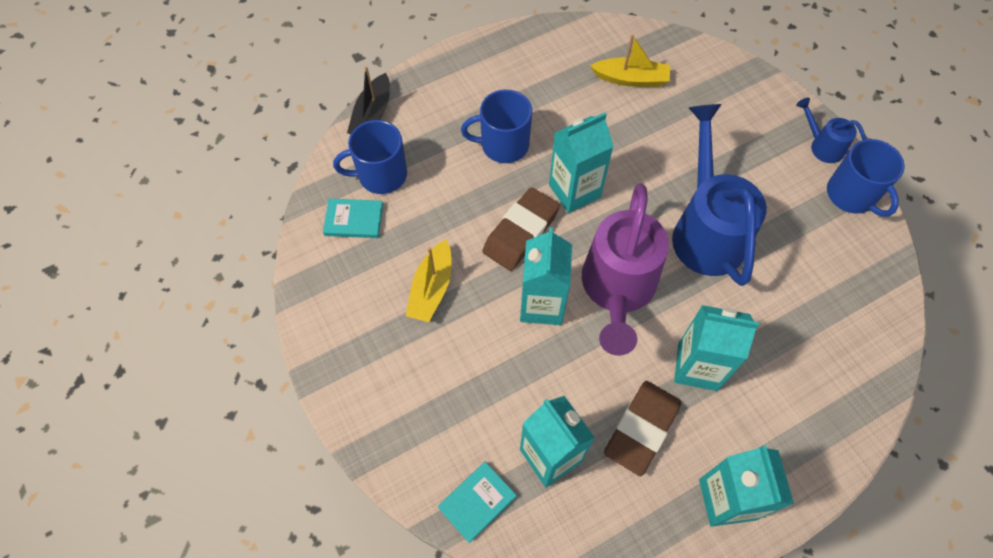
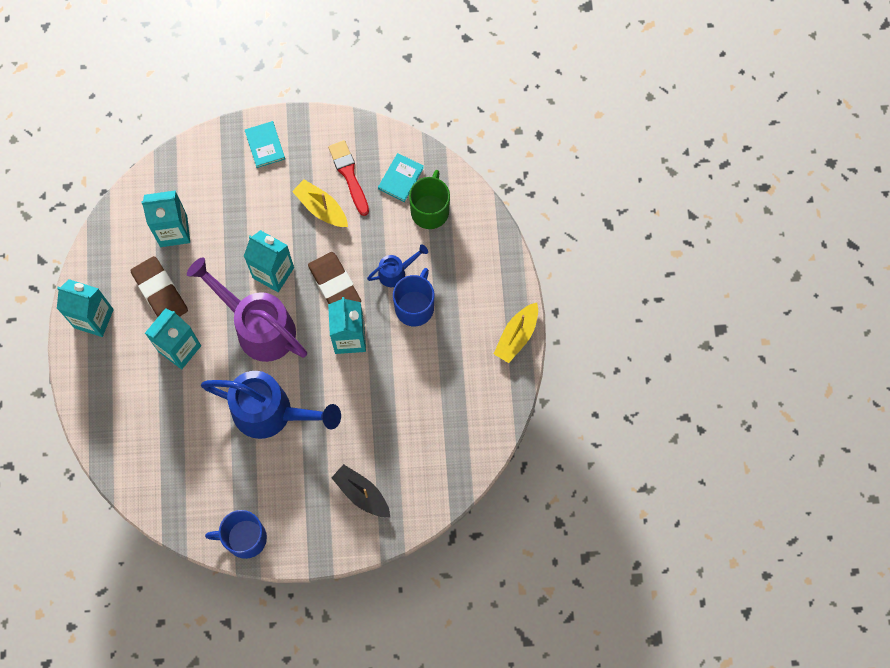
camera: 115 degrees right, 10 degrees up
(372, 115) = (489, 224): black boat -> black boat (362, 494)
(373, 276) = (349, 175): none -> red brush
(381, 175) = (430, 210): blue mug -> green mug
(477, 502) = (169, 177): turquoise book -> turquoise book (265, 145)
(631, 79) = (430, 434): yellow boat -> yellow boat (516, 336)
(822, 146) = (295, 545): blue watering can -> blue watering can (396, 272)

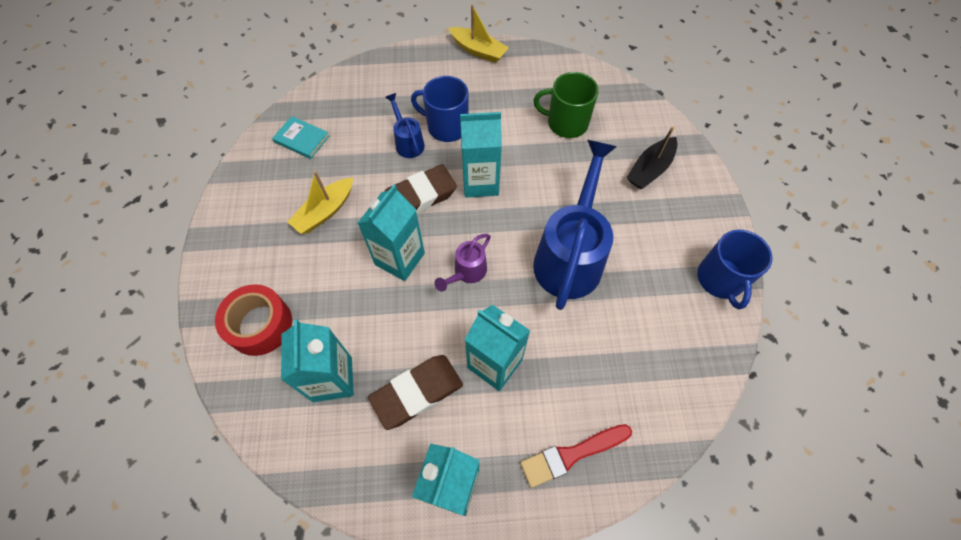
camera: 90 degrees left, 10 degrees down
(219, 173) = (260, 325): none -> red tape
(259, 327) = (467, 272): purple watering can -> purple watering can, size x0.47
(265, 145) = (233, 272): turquoise book -> none
(349, 175) = (289, 185): red brush -> red brush (571, 454)
(430, 210) = (341, 114): green mug -> green mug (566, 123)

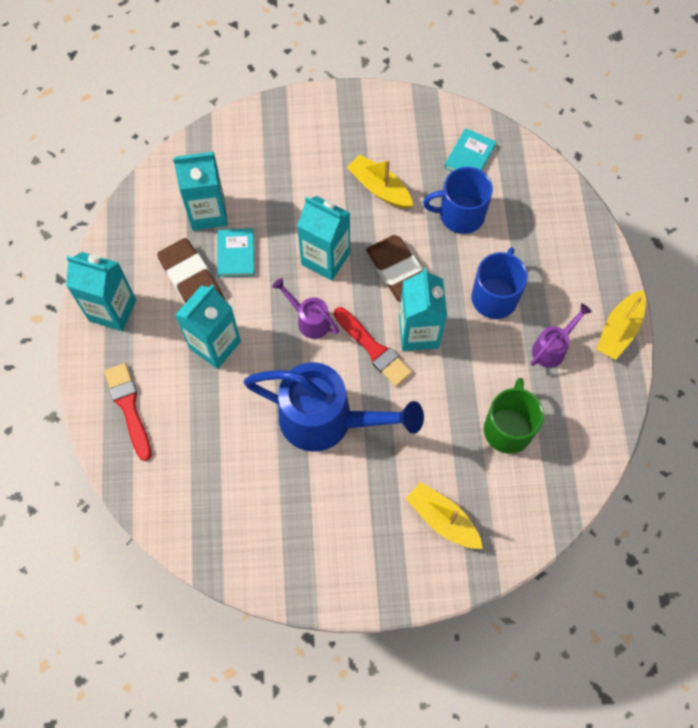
camera: 90 degrees right, 5 degrees up
(260, 325) = (260, 150): red tape -> none
(387, 346) = (236, 254): none -> turquoise book
(408, 142) = (470, 258): blue watering can -> none
(494, 91) = (552, 348): none -> purple watering can
(497, 218) = (373, 349): none -> red brush
(650, 169) = (442, 519): black boat -> yellow boat
(720, 279) = (297, 576): blue mug -> blue mug (460, 215)

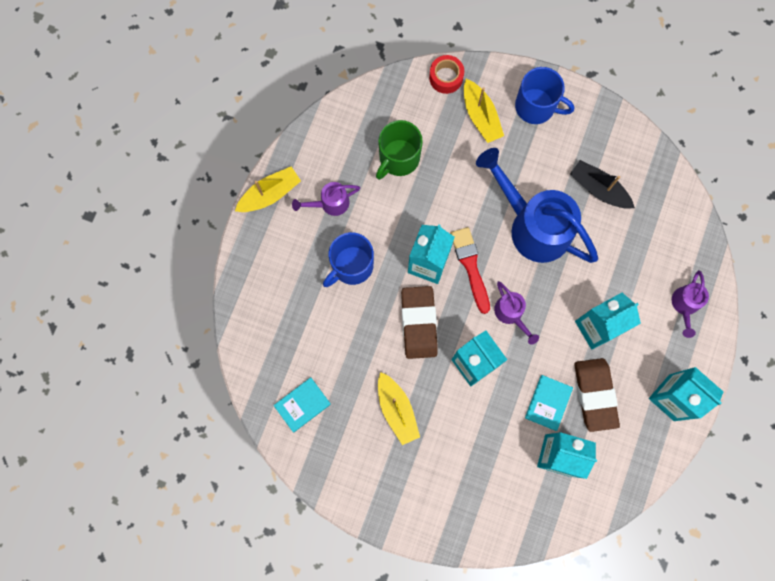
camera: 155 degrees left, 10 degrees up
(129, 407) = (684, 305): red brush -> purple watering can
(271, 494) = (598, 189): none -> black boat
(460, 215) = (340, 352): blue mug -> blue mug (536, 106)
(506, 548) = (446, 77): none -> red tape

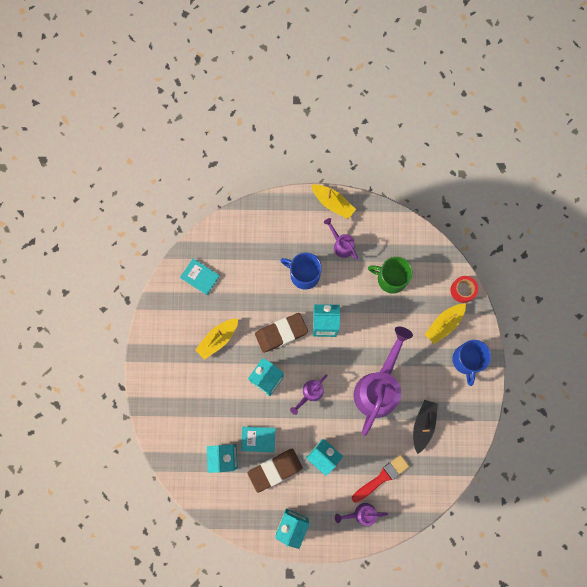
camera: 70 degrees right, 0 degrees up
(470, 266) = (333, 354): red brush -> red brush (382, 477)
(533, 226) = (378, 388): blue watering can -> purple watering can

